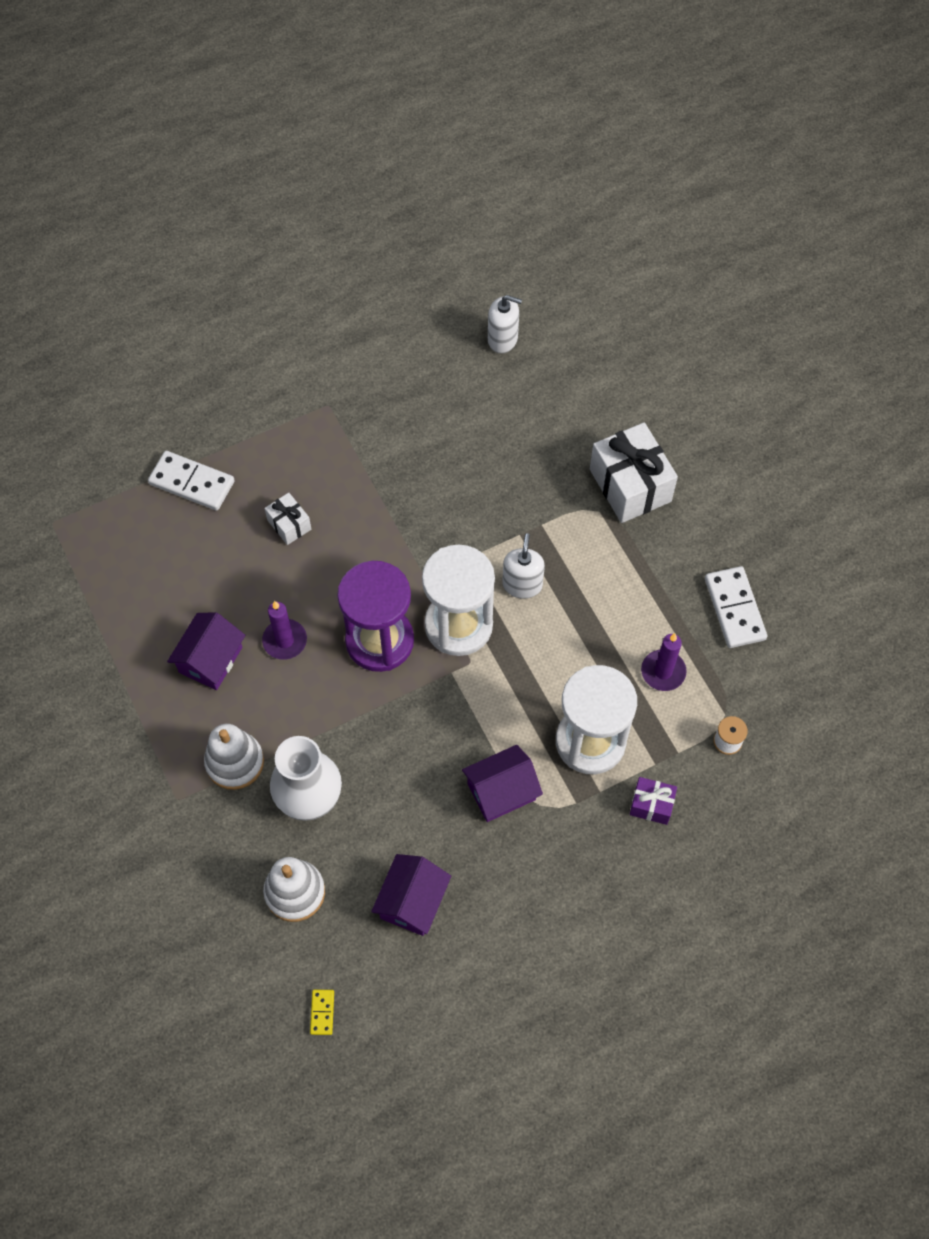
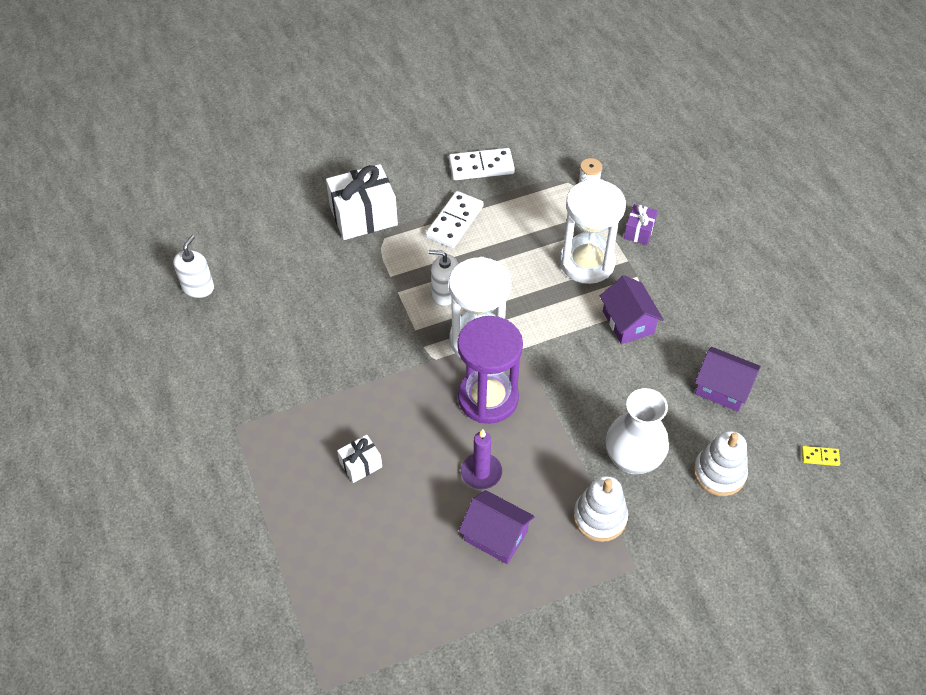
camera: 85 degrees left, 10 degrees down
(192, 482) = (298, 550): white domino -> white domino (454, 222)
(663, 671) = (530, 213): purple candle -> none

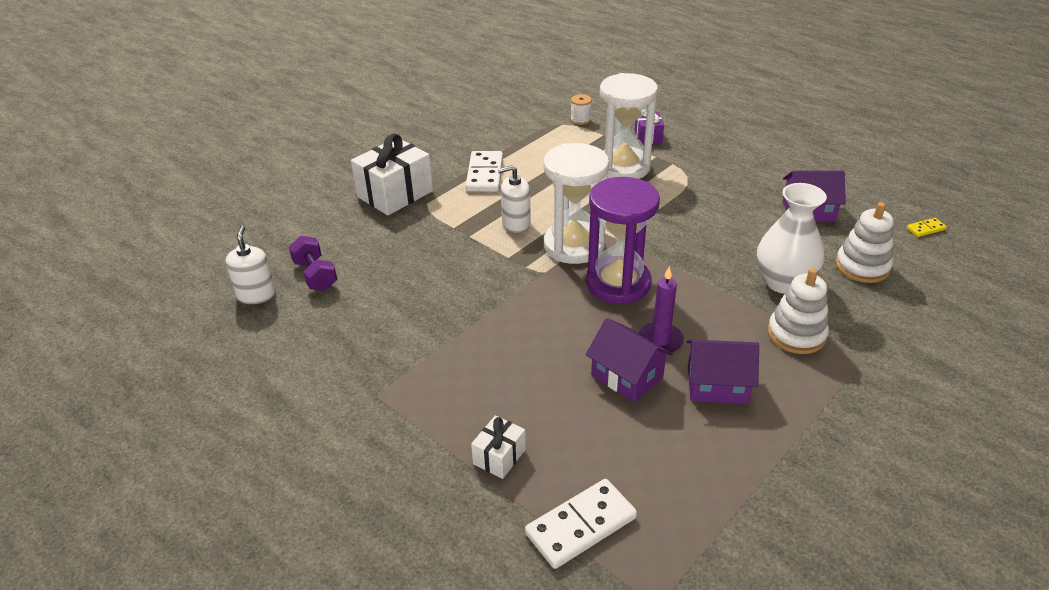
camera: 25 degrees left, 15 degrees down
(252, 285) = (315, 275): none -> purple dumbbell
(361, 464) = (536, 378): white gift -> white gift (499, 456)
(481, 166) = (479, 134): white domino -> white domino (580, 525)
(628, 322) = (692, 194): purple house -> purple house (627, 376)

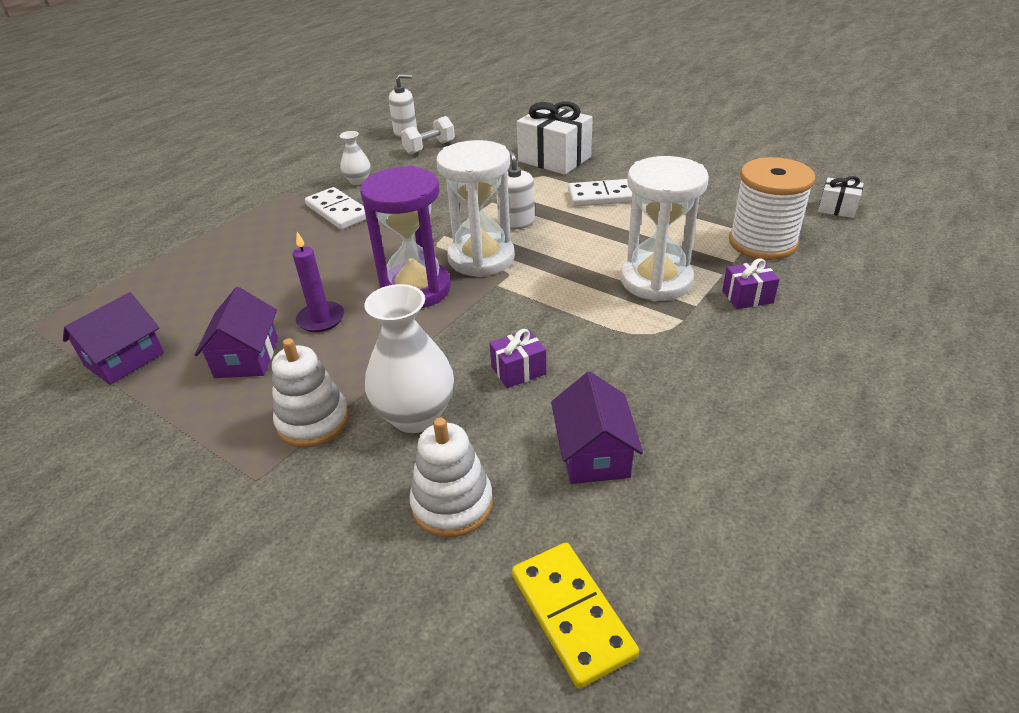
camera: 85 degrees right, 0 degrees up
(315, 275) = (429, 147): purple dumbbell -> white dumbbell
(378, 331) = (358, 181): none -> white vase
(499, 456) = (203, 247): white gift -> white gift (837, 208)
(580, 120) = (762, 242): white spool -> white spool, size x2.41
(580, 525) = (119, 288): white domino -> white domino (338, 211)
(627, 376) = (275, 301): purple house -> purple house (124, 359)
(730, 234) = (518, 370): none -> purple gift
(925, 229) = (571, 615): yellow domino -> yellow domino, size x2.07

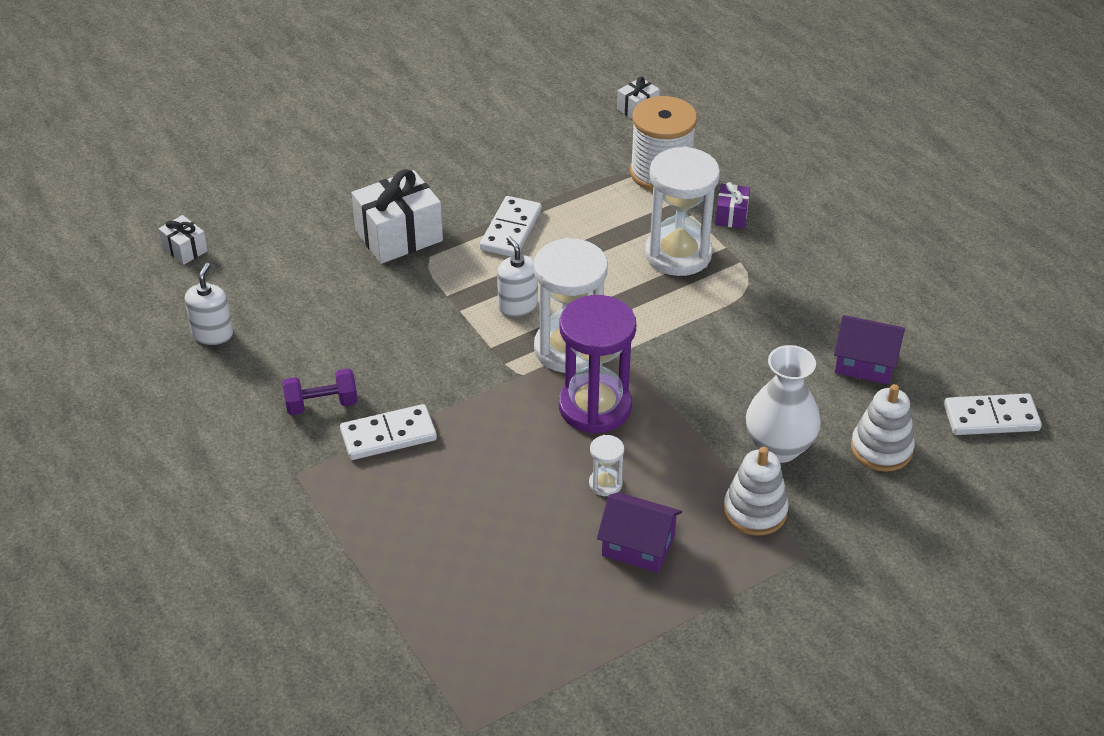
camera: 70 degrees left, 5 degrees up
(124, 359) = (588, 642): purple house -> none
(321, 319) = (605, 484): purple candle -> white hourglass
(358, 181) = (321, 404): white vase -> purple dumbbell
(429, 147) = (279, 324): white dumbbell -> none
(478, 105) = (185, 249): none -> white gift
(516, 222) = (517, 305): white soap dispenser -> white soap dispenser turned 60 degrees clockwise
(518, 370) = (754, 373): purple gift -> none
(571, 615) = (991, 418): yellow domino -> white domino

